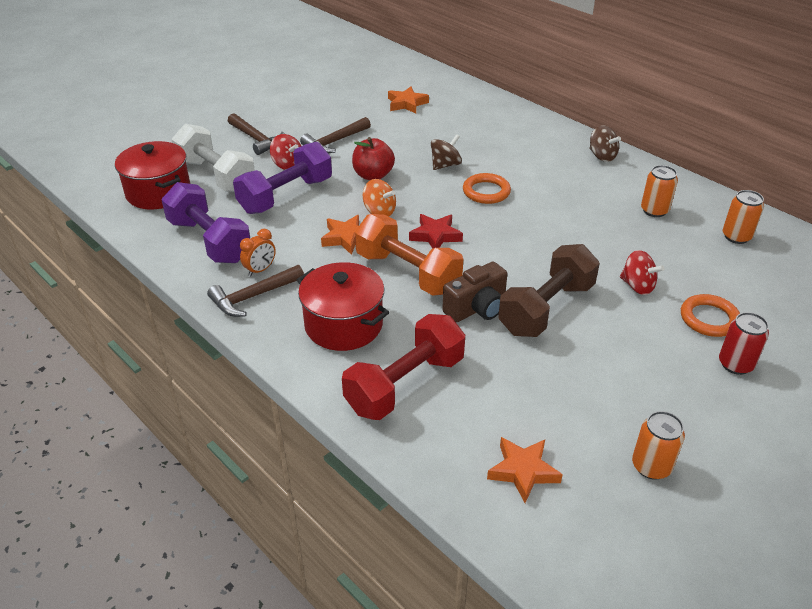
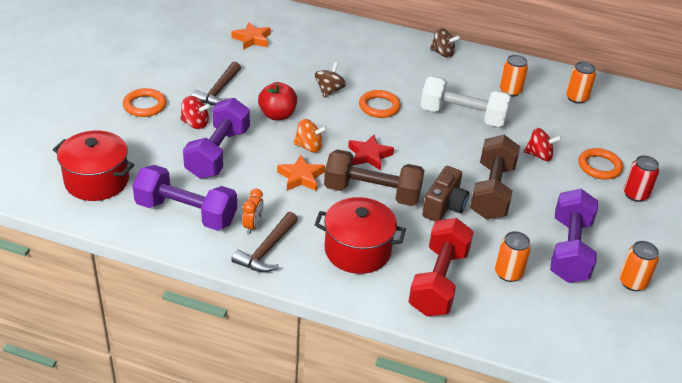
camera: 30 degrees left, 0 degrees up
(216, 176) = (138, 150): white dumbbell -> white dumbbell (462, 116)
(256, 139) = (144, 105): brown hammer -> orange ring
(407, 273) = (372, 193): orange dumbbell -> brown dumbbell
(495, 402) = (508, 273): none -> orange can
(523, 471) = (560, 315): orange star -> none
(594, 401) = (569, 250): none -> purple dumbbell

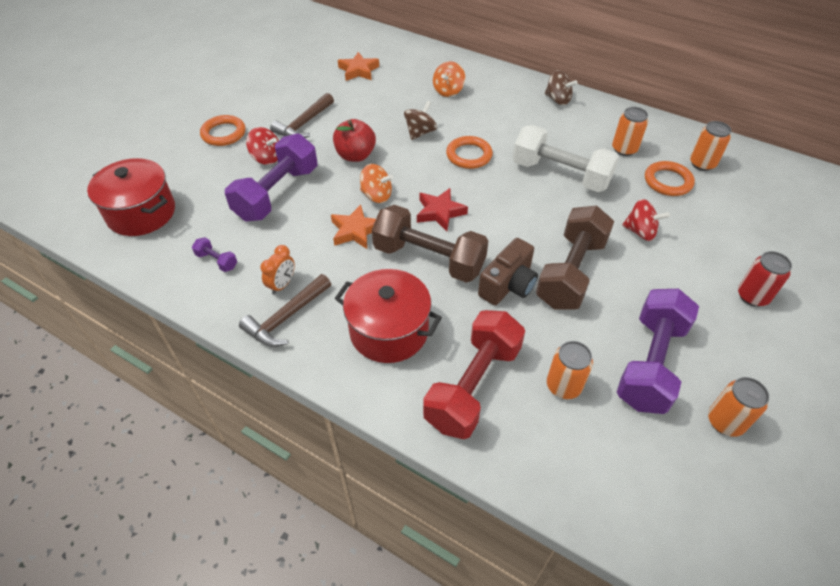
camera: 15 degrees right, 10 degrees up
(186, 213) = (217, 261): purple dumbbell -> purple dumbbell, size x0.42
(342, 52) = (448, 91): none -> orange spinning top
(599, 166) = (713, 253): orange ring -> orange ring (667, 181)

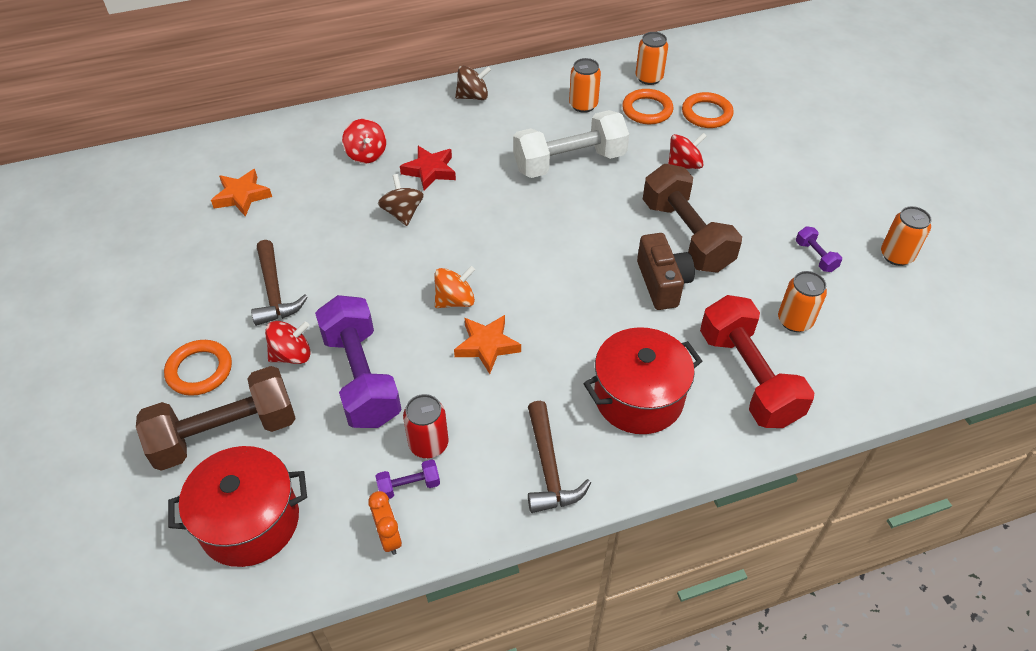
camera: 50 degrees left, 0 degrees up
(282, 285) = (501, 447): orange clock -> orange clock (389, 537)
(355, 155) = (377, 281): red apple -> none
(429, 259) = (579, 315): brown dumbbell -> brown dumbbell (225, 434)
(440, 212) = (529, 270): red star -> red star (430, 171)
(448, 91) = (366, 154): orange spinning top -> red spinning top
(469, 155) = (476, 201): orange ring -> orange ring (706, 114)
(650, 363) = (815, 256): purple dumbbell -> purple dumbbell, size x0.42
(752, 296) = (803, 157): red can -> red can (428, 444)

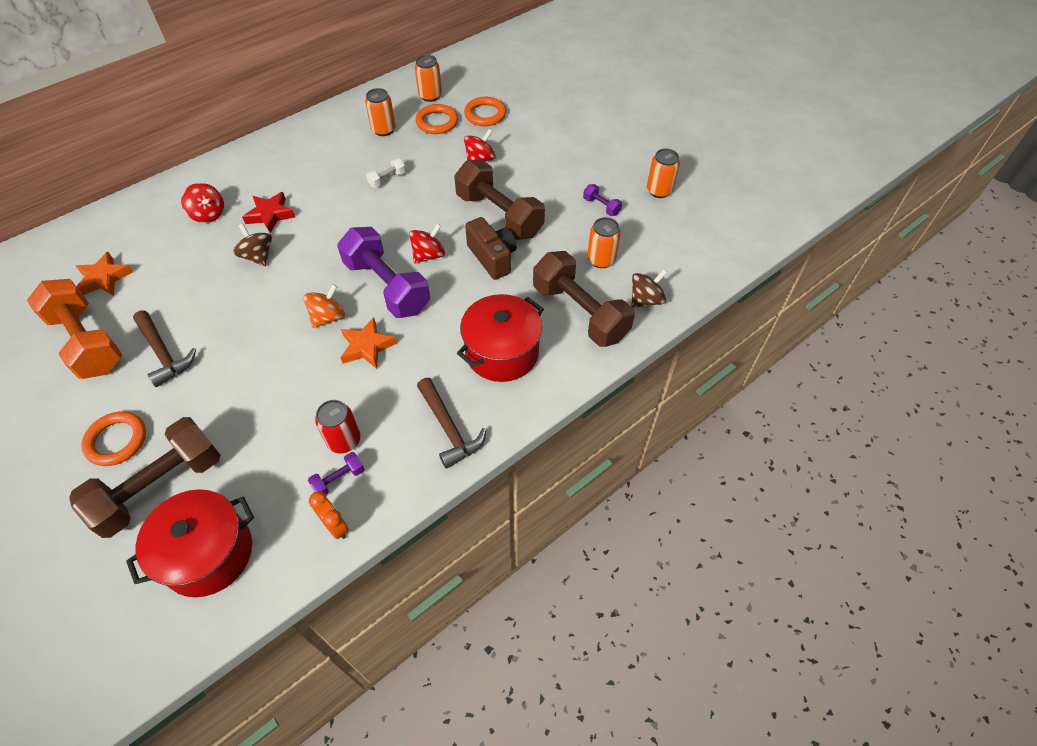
camera: 20 degrees left, 5 degrees up
(205, 258) = (87, 342): none -> orange dumbbell
(292, 355) = (198, 403): red spinning top -> red spinning top (428, 255)
(361, 377) = (267, 403): purple dumbbell -> purple dumbbell (387, 286)
(473, 96) = (287, 143): brown spinning top -> brown spinning top (646, 300)
(569, 162) = (387, 179): white dumbbell -> white dumbbell, size x0.42
(748, 377) = (580, 312): red dumbbell -> brown dumbbell

